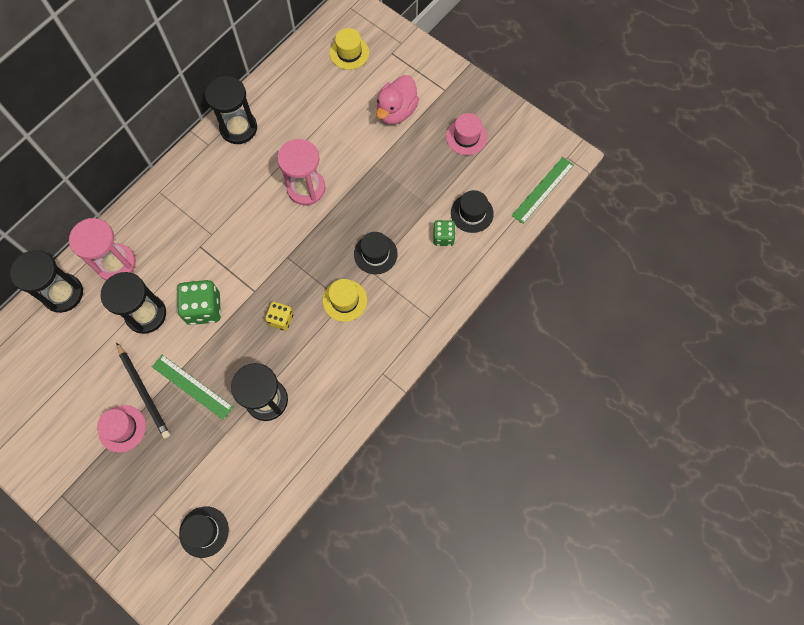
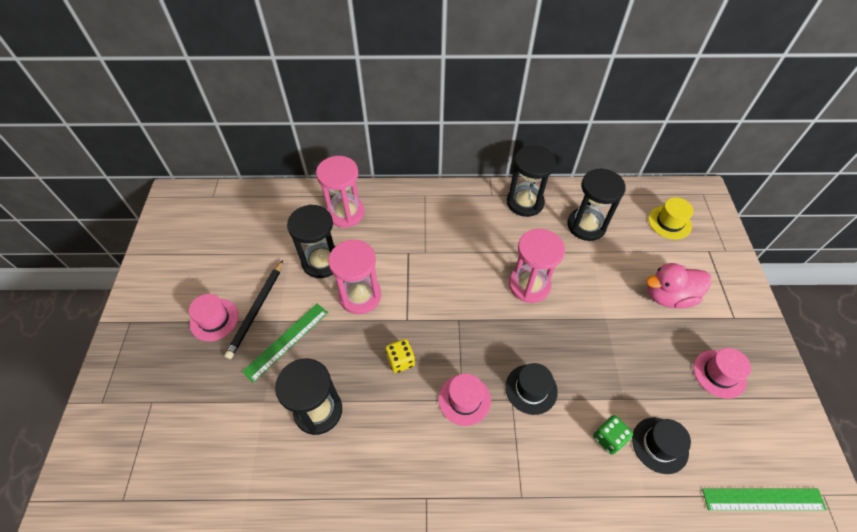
camera: 50 degrees right, 15 degrees down
(63, 293) = (295, 201): black hourglass -> black hourglass (586, 226)
(192, 387) = (286, 341): green ruler -> green ruler turned 45 degrees clockwise
(204, 308) = (360, 296): green dice -> pink hourglass
(204, 531) = (157, 459): black hat -> none
(345, 300) = (464, 399): yellow hat -> pink hat

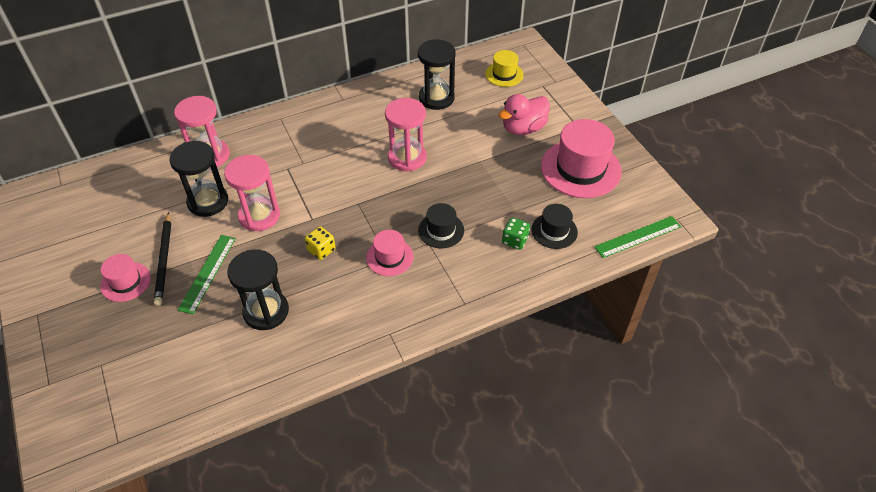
camera: 25 degrees left, 5 degrees down
(525, 202) = (375, 96): black hourglass -> none
(719, 374) = (580, 169): pink hat -> pink hat, size x1.86

